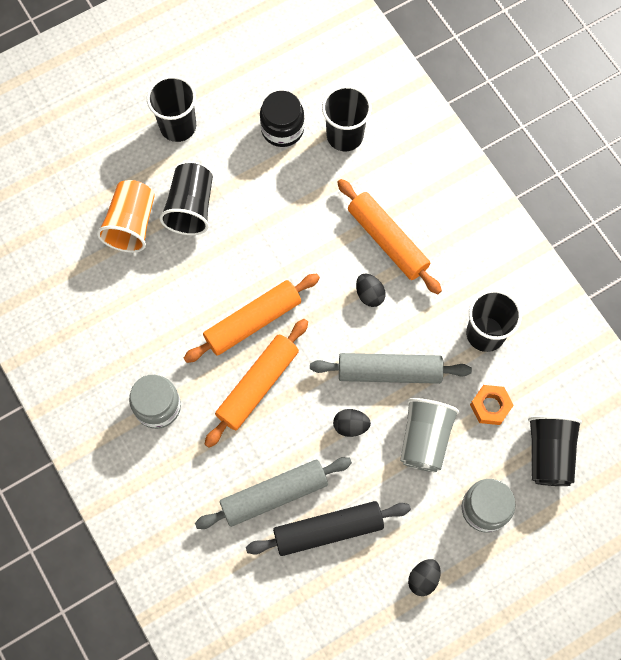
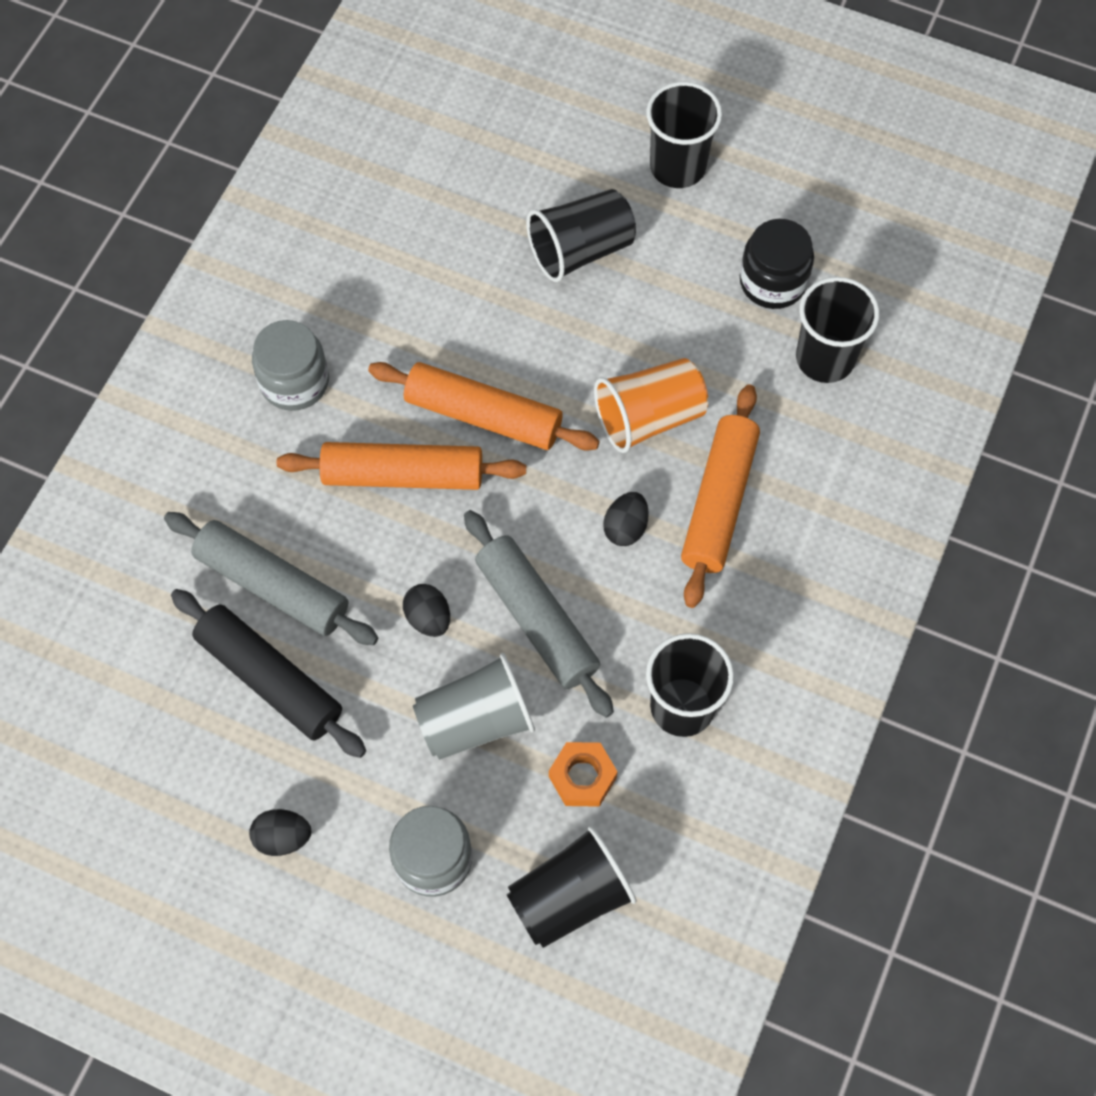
camera: 55 degrees right, 5 degrees down
(131, 224) = (507, 202): orange cup -> orange cup (649, 417)

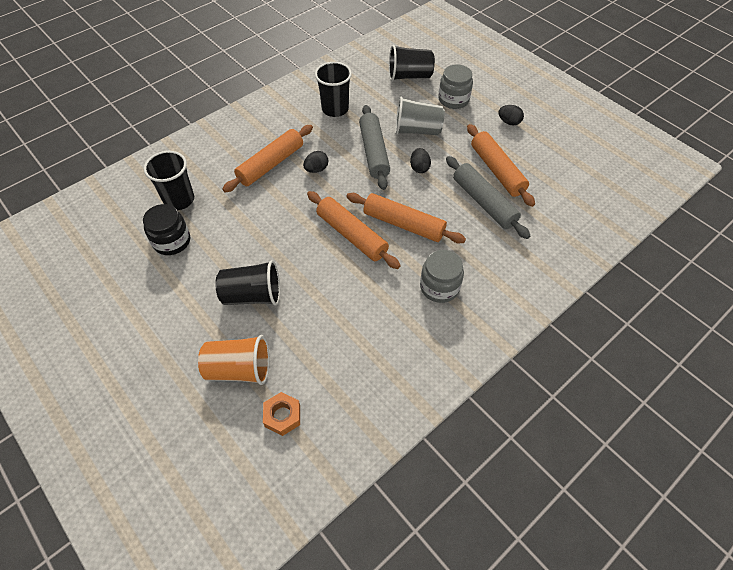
camera: 155 degrees left, 10 degrees down
(270, 678) = (497, 170): black rolling pin -> orange rolling pin
(582, 777) = (385, 103): orange nut -> orange nut (282, 416)
(649, 417) = (276, 206): orange cup -> orange cup (239, 369)
(677, 167) = (167, 320): black cup -> none

